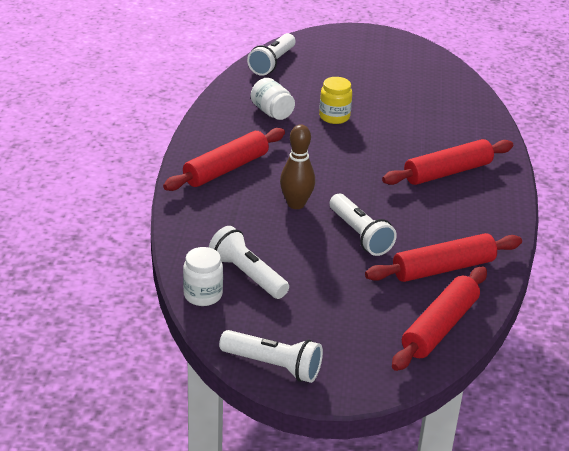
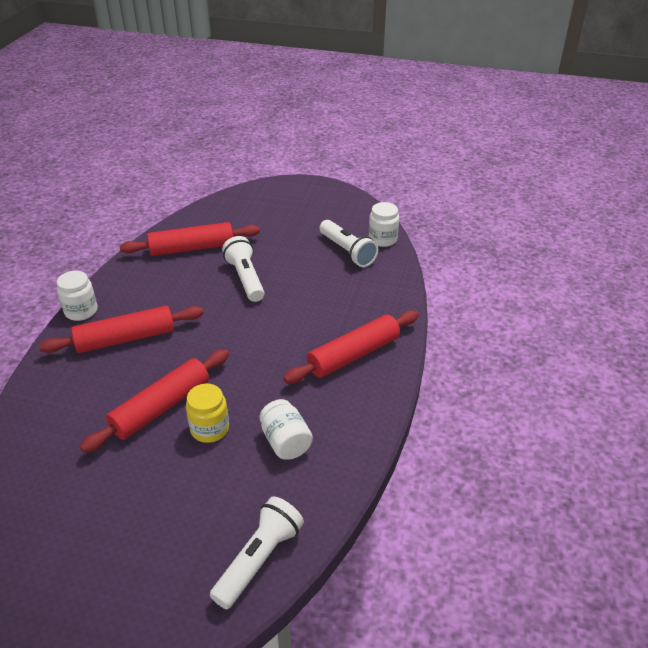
camera: 170 degrees left, 5 degrees up
(273, 366) = (339, 197): white flashlight -> none
(296, 204) = (292, 310): brown bowling pin -> none
(439, 327) = (220, 211): red rolling pin -> red rolling pin (161, 407)
(511, 193) = (81, 311): none -> white jar

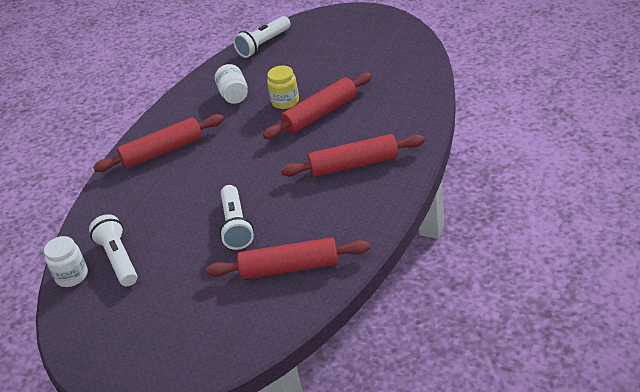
camera: 165 degrees left, 0 degrees up
(81, 311) = (401, 191): white jar -> none

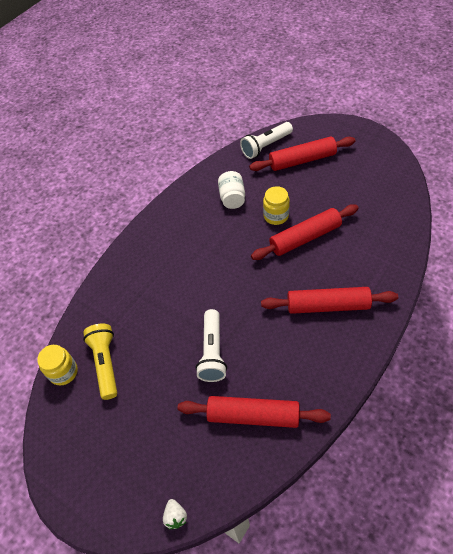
camera: 10 degrees right, 15 degrees up
(72, 276) = (63, 372): white jar -> yellow jar
(118, 259) = (106, 363): white flashlight -> yellow flashlight
(162, 151) = (162, 248): red rolling pin -> red rolling pin (302, 160)
(221, 363) = (175, 516): none -> white strawberry

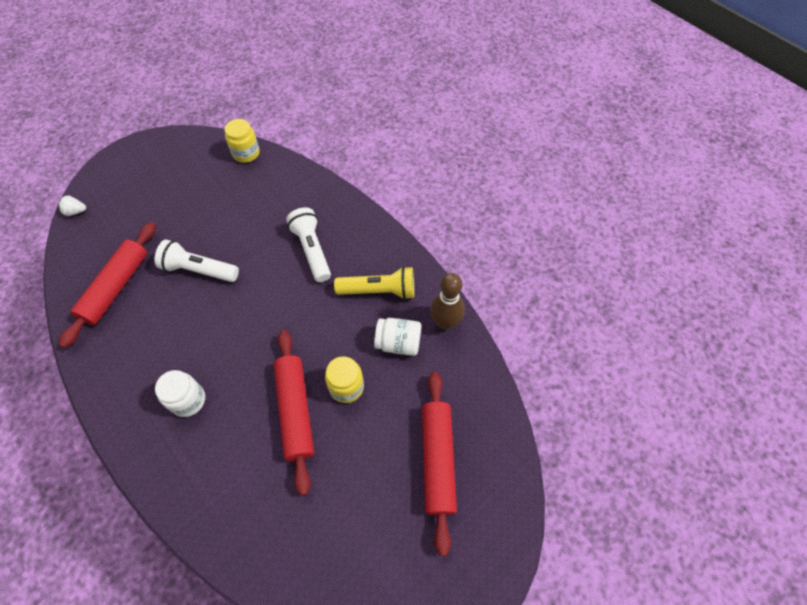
camera: 100 degrees right, 5 degrees up
(106, 363) = (237, 184): yellow flashlight -> yellow flashlight (379, 291)
(207, 178) = (445, 322): none -> brown bowling pin
(266, 146) = (485, 417): white flashlight -> white flashlight (312, 250)
(328, 305) = (188, 400): red rolling pin -> white jar

